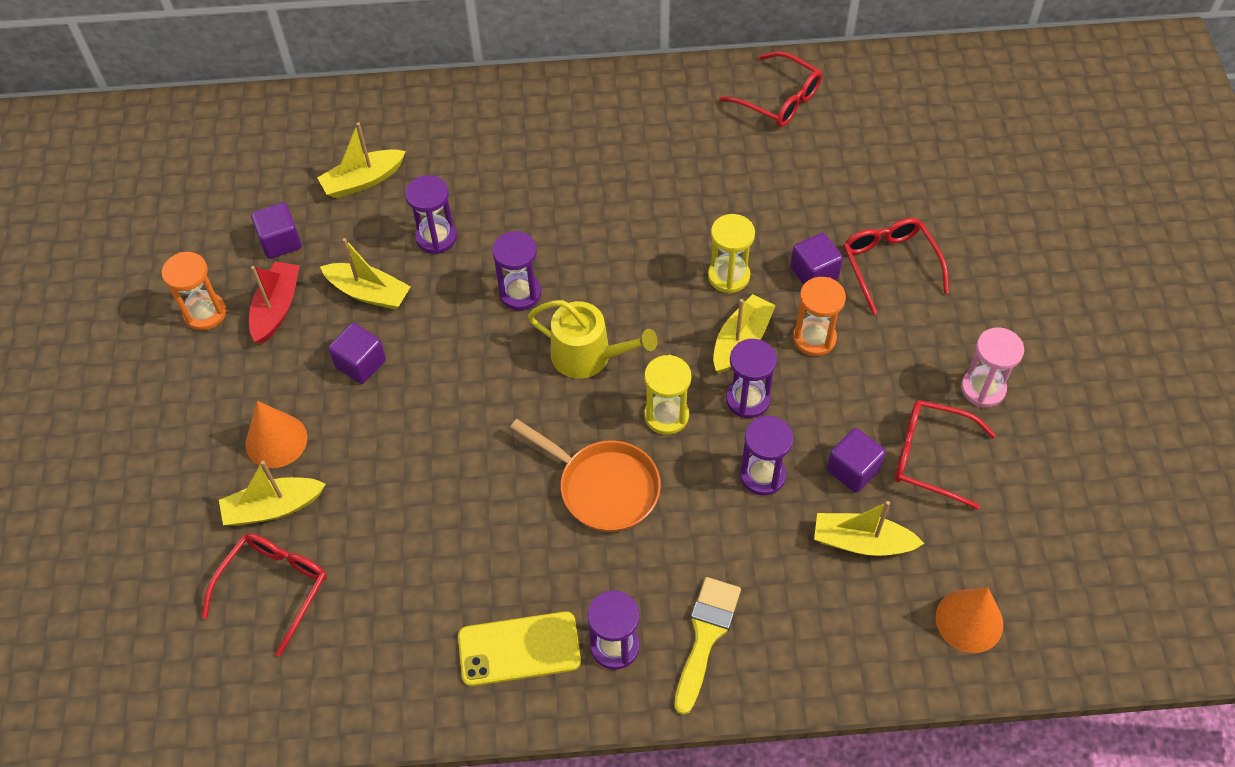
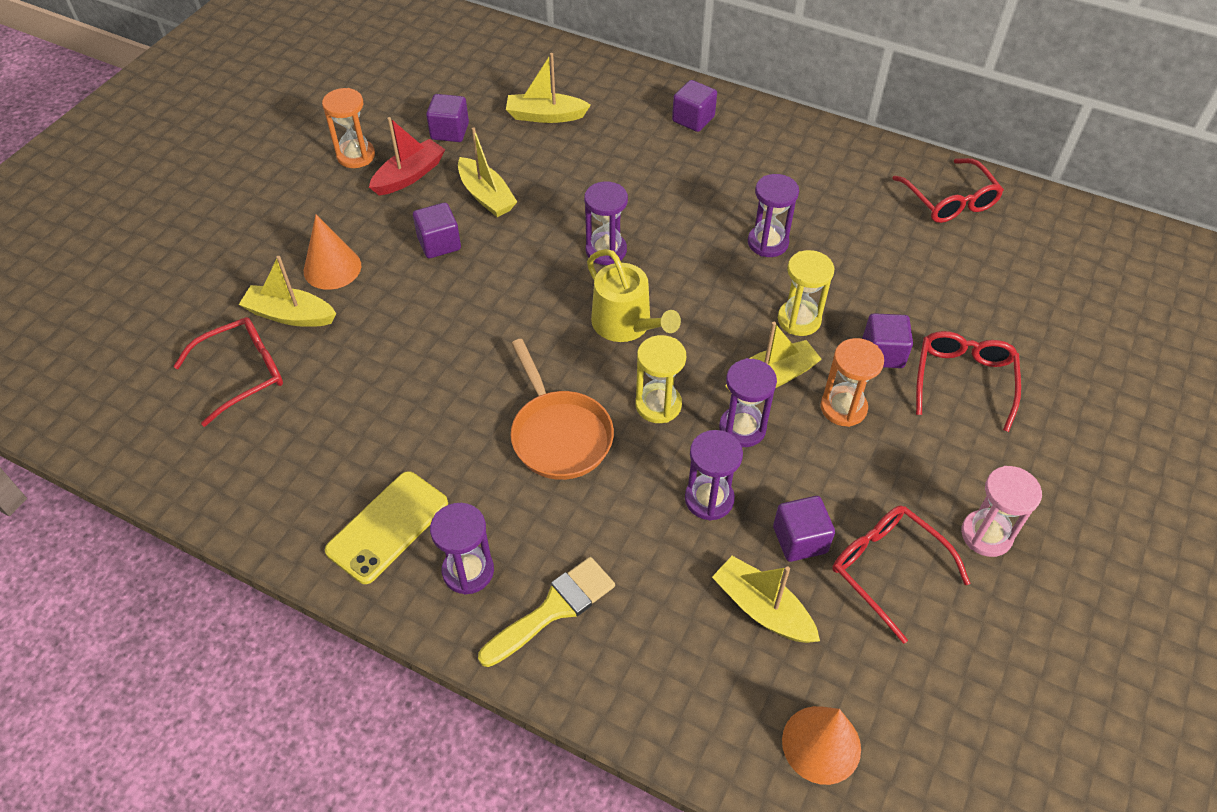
camera: 30 degrees right, 5 degrees down
(436, 237) = (570, 180): purple hourglass -> purple hourglass (768, 243)
(505, 119) = (693, 119): none -> purple cube
(519, 649) = (388, 527): yellow phone -> yellow phone turned 75 degrees counterclockwise

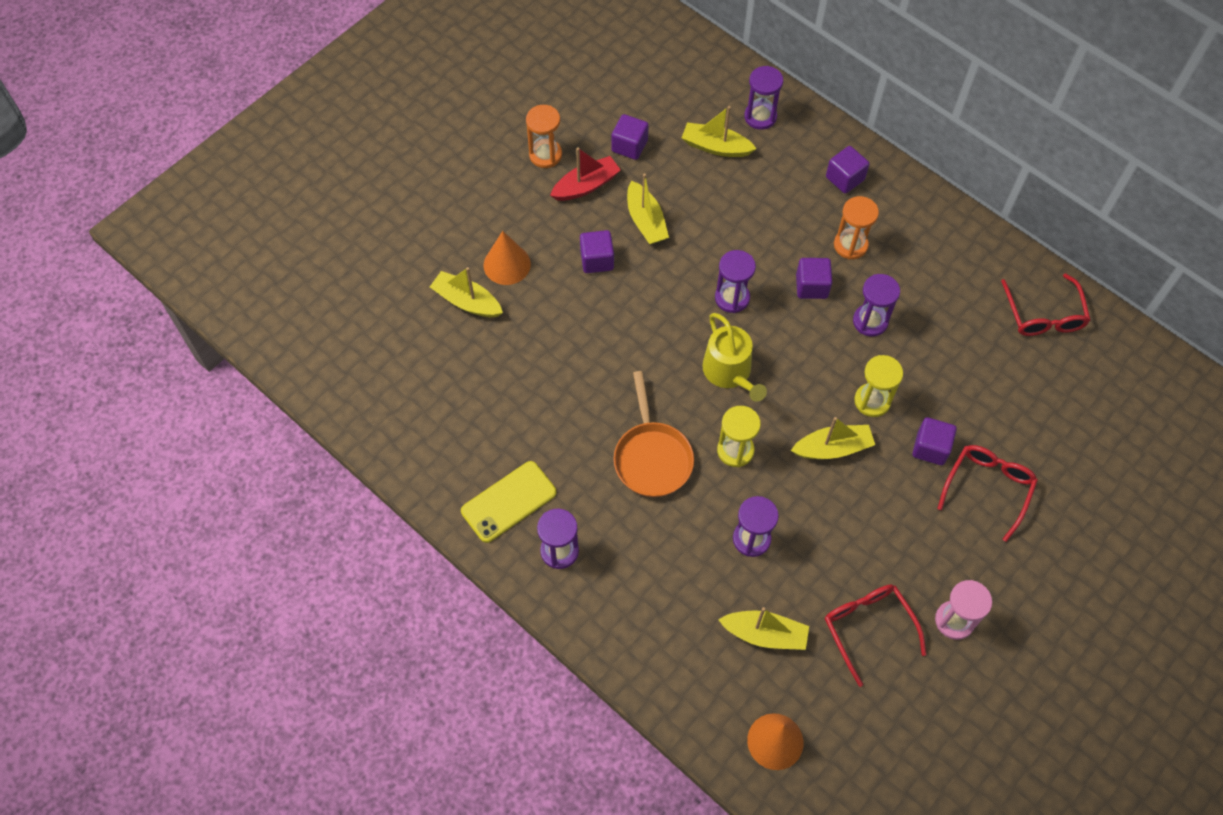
camera: 15 degrees right, 10 degrees up
(242, 374) = (422, 346): red glasses -> none
(553, 609) = (614, 595): yellow brush -> none
(742, 428) = (795, 486): purple hourglass -> purple hourglass (760, 117)
(762, 609) = (765, 634): yellow boat -> yellow boat turned 135 degrees clockwise
(800, 540) = (810, 588): purple cube -> purple cube (811, 286)
(843, 408) = (881, 488): orange hourglass -> orange hourglass (850, 245)

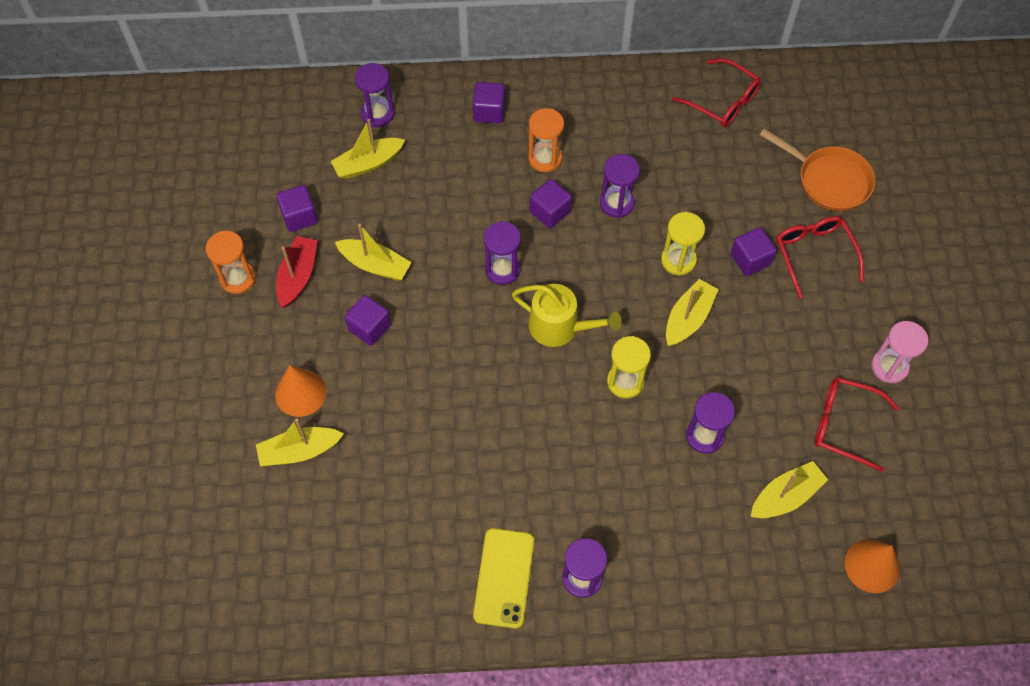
camera: 45 degrees left, 0 degrees up
(652, 457) = (572, 442): orange pan -> orange pan (828, 180)

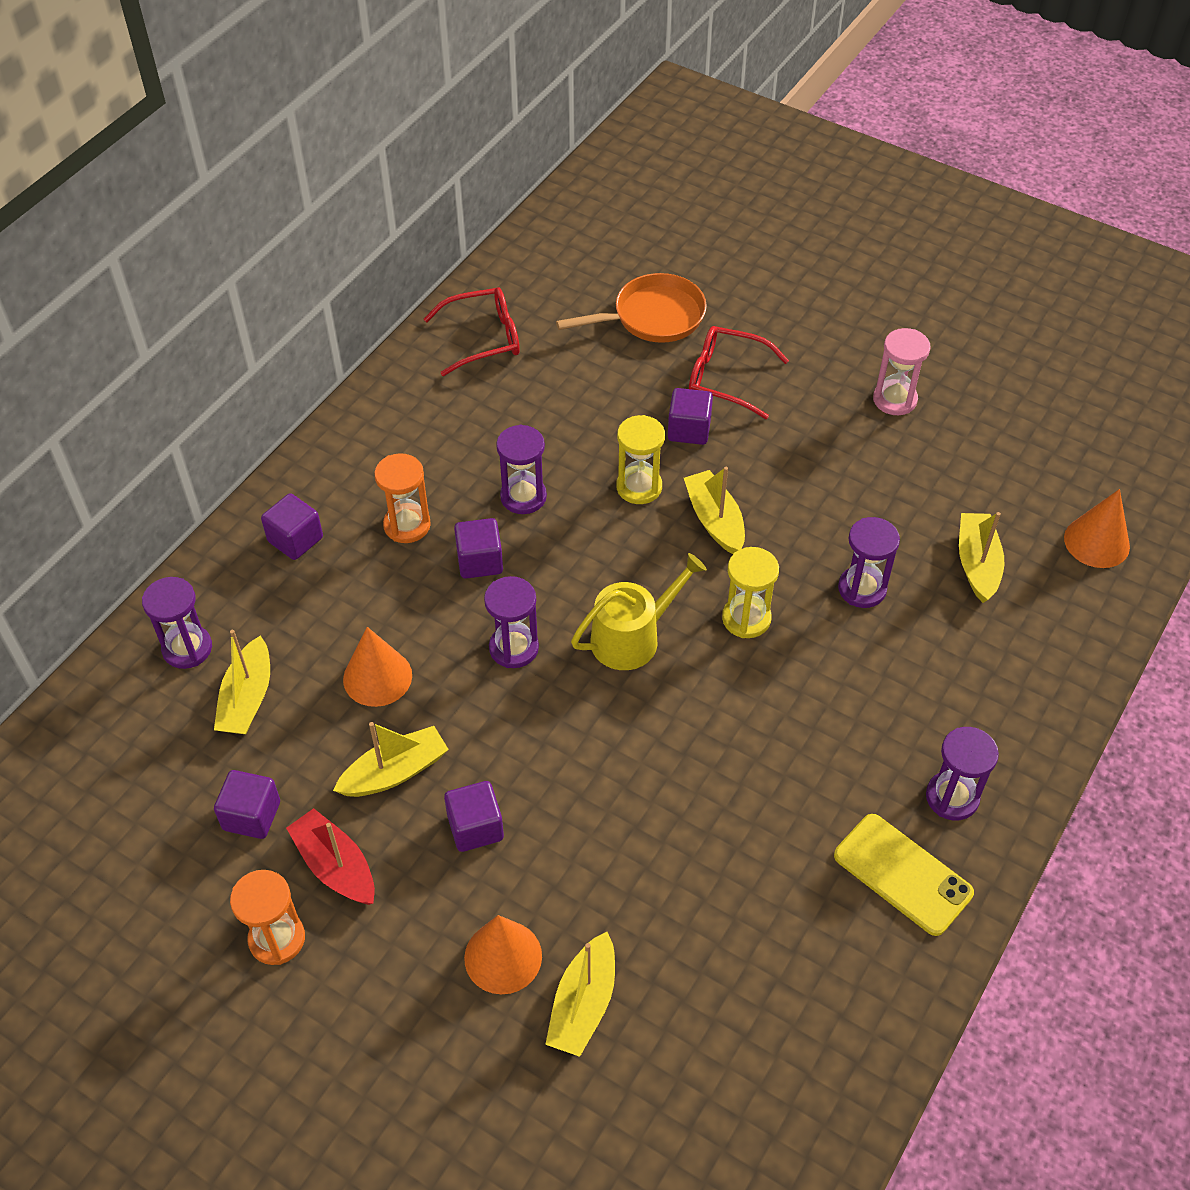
camera: 55 degrees left, 10 degrees down
(429, 215) = (377, 677): none -> orange cone
(845, 425) = (932, 471): red glasses -> none

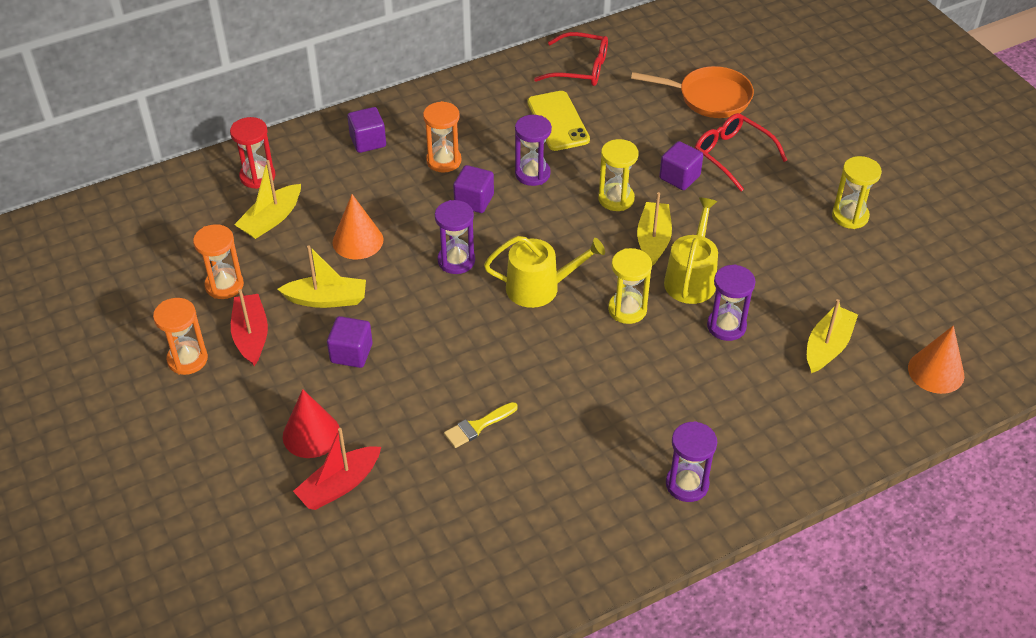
camera: 30 degrees right, 5 degrees down
(187, 648) = (257, 176): purple hourglass -> red hourglass
(251, 816) = (224, 285): purple cube -> orange hourglass
(503, 957) = (311, 434): orange cone -> red cone
(583, 1004) = (339, 485): yellow boat -> red boat
(686, 845) = (477, 426): none -> yellow brush
(786, 548) = (691, 278): none -> yellow watering can
(894, 399) = (850, 216): pink hourglass -> yellow hourglass
(902, 874) = (612, 514): yellow phone -> yellow phone (558, 121)

